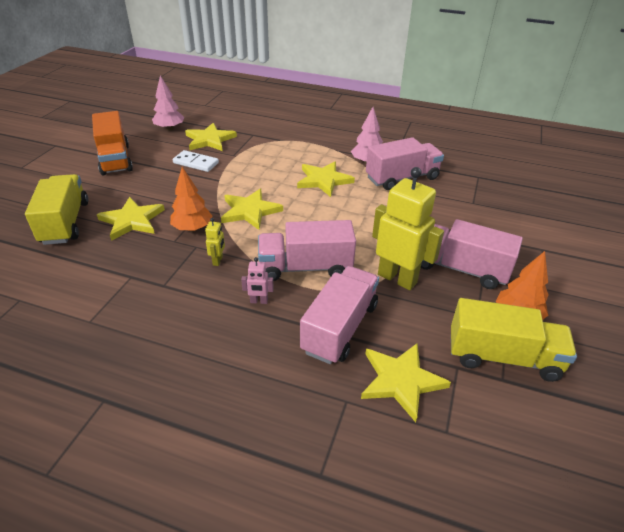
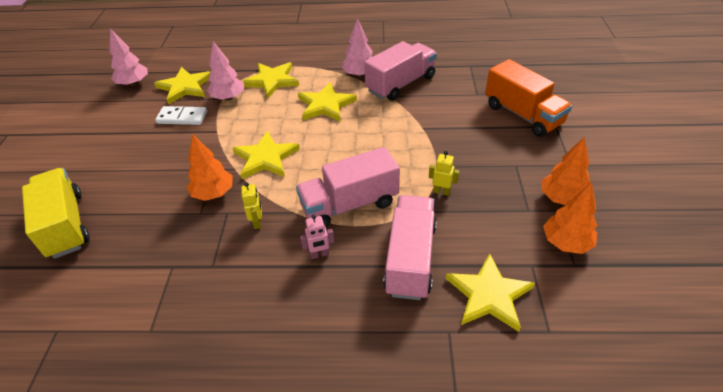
camera: 15 degrees left, 5 degrees up
(115, 159) = (88, 135): orange truck -> orange truck (522, 115)
(132, 220) = (142, 202): yellow star -> yellow star (272, 81)
(241, 156) = (228, 98): none -> pink tree
(397, 278) = (441, 191): yellow robot -> yellow robot, size x0.43
(461, 268) = (494, 165): pink truck -> none
(503, 357) = (566, 243): yellow truck -> orange tree

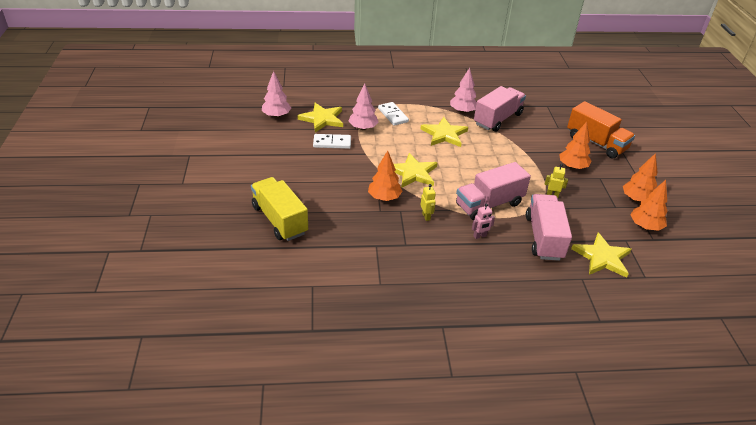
camera: 10 degrees left, 5 degrees down
(272, 81) = (393, 115): yellow star -> white domino
(481, 149) = (572, 167): none -> orange tree

